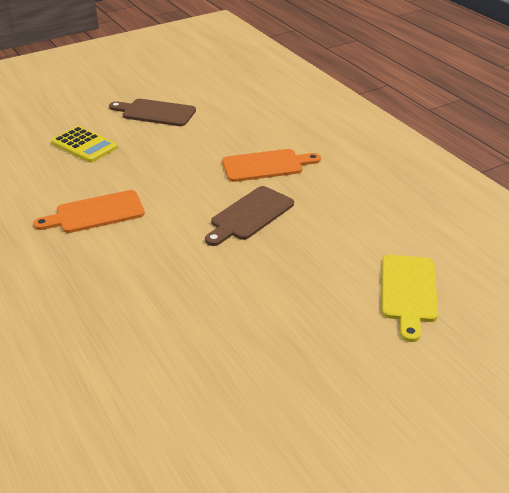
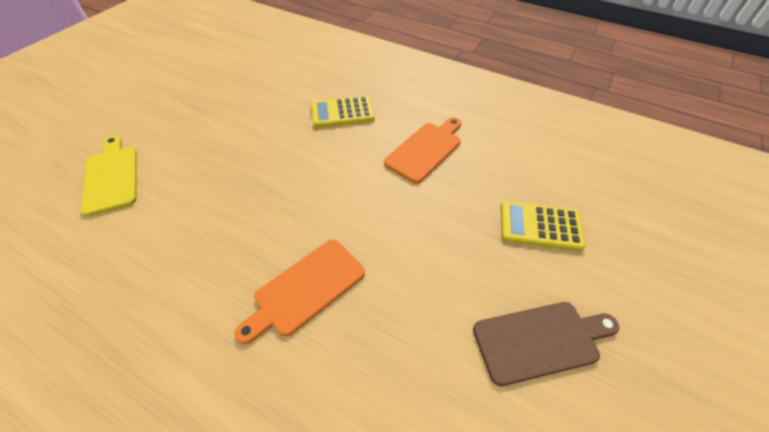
camera: 150 degrees right, 15 degrees up
(132, 277) = (342, 113): none -> yellow calculator
(249, 215) = (285, 202): brown cutting board -> none

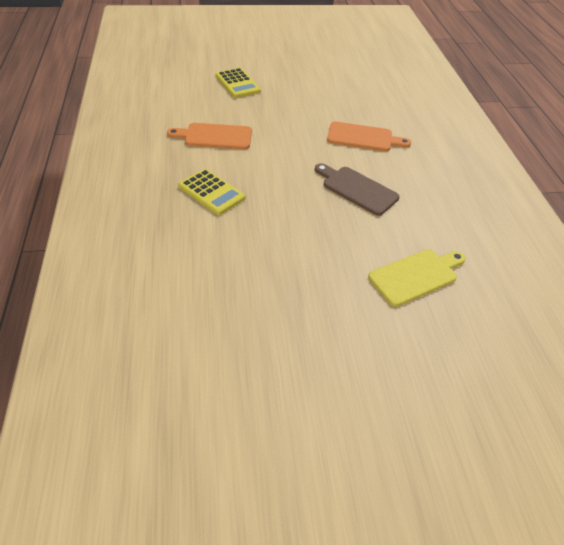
camera: 130 degrees left, 5 degrees down
(111, 177) = (416, 276): yellow cutting board -> yellow cutting board turned 150 degrees counterclockwise
(540, 340) = (303, 73): brown cutting board -> brown cutting board (357, 189)

